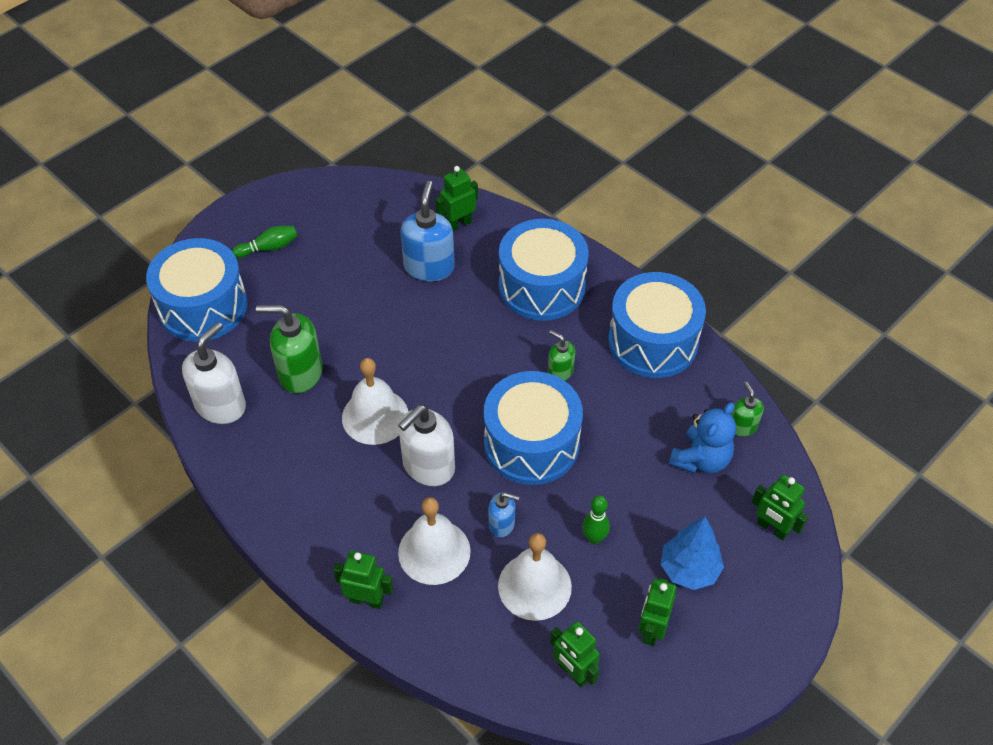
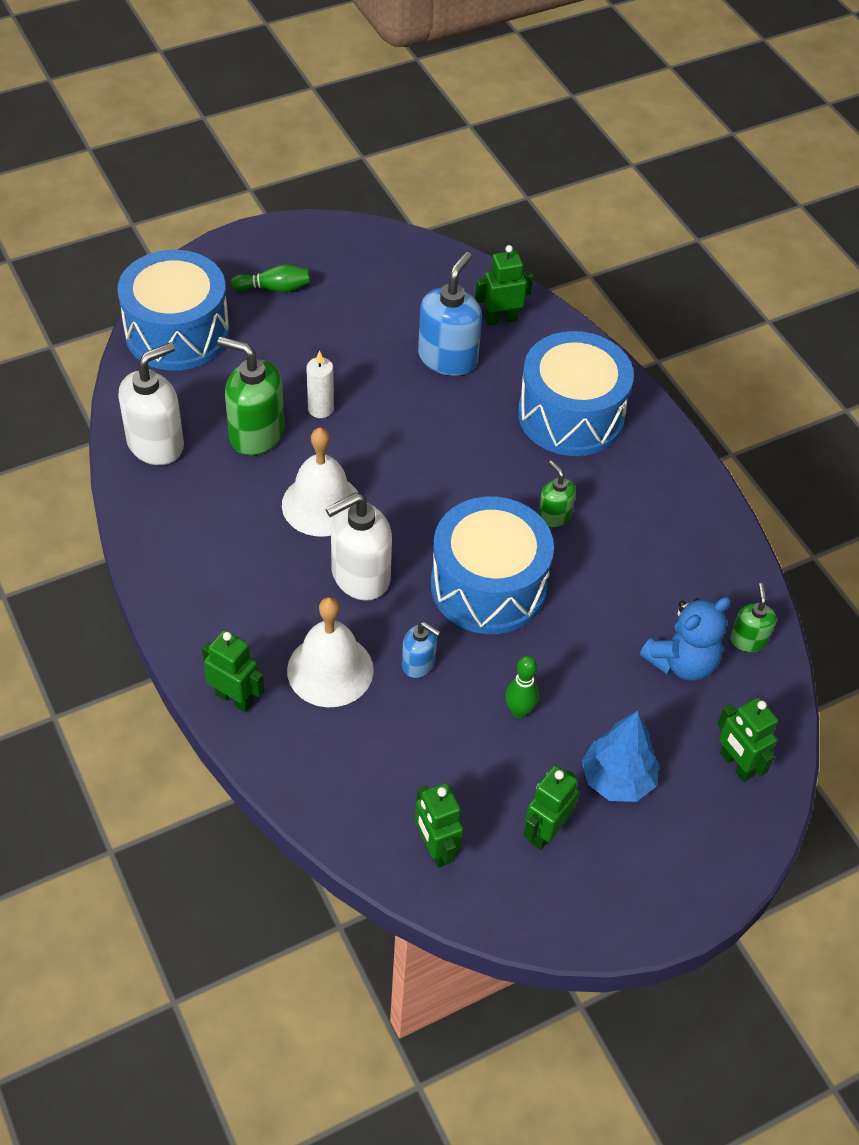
camera: 15 degrees right, 0 degrees up
(344, 337) = (320, 409): none -> white candle
(534, 586) = (429, 742): white bell -> none
(653, 341) = (678, 513): blue drum -> none

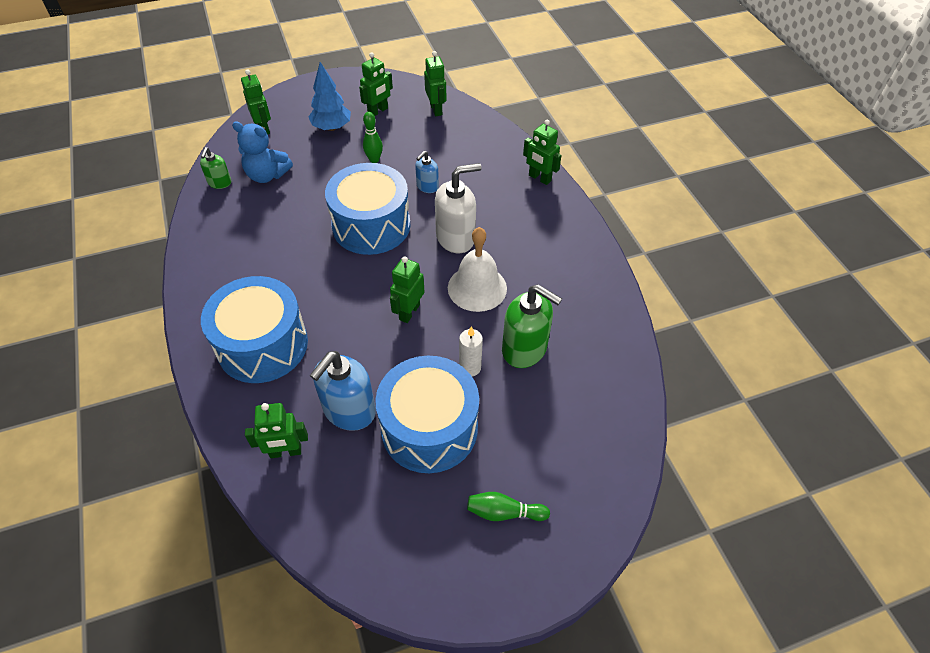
camera: 170 degrees left, 0 degrees up
(156, 444) = (605, 346): white soap dispenser -> none
(177, 332) = (599, 461): blue drum -> blue drum (429, 428)
(330, 670) = (481, 188): white bell -> none
(405, 466) = (409, 312): none -> green robot
(418, 664) = (427, 186): blue soap dispenser -> blue soap dispenser turned 90 degrees counterclockwise
(554, 516) = (309, 266): green soap dispenser -> none
(682, 662) = (267, 175): blue teddy bear -> blue teddy bear turned 135 degrees counterclockwise

